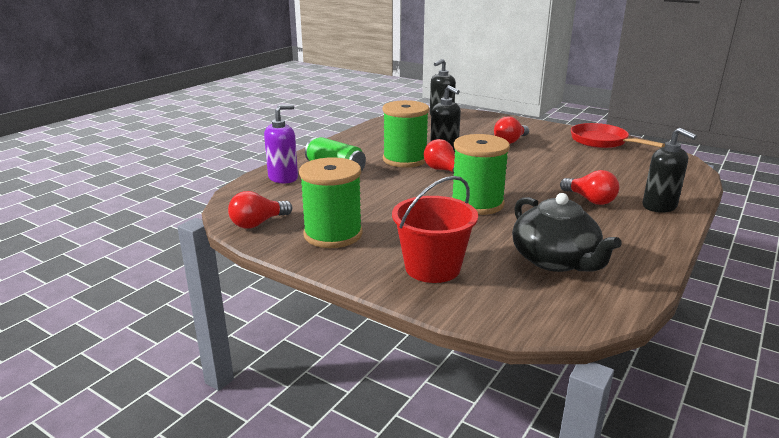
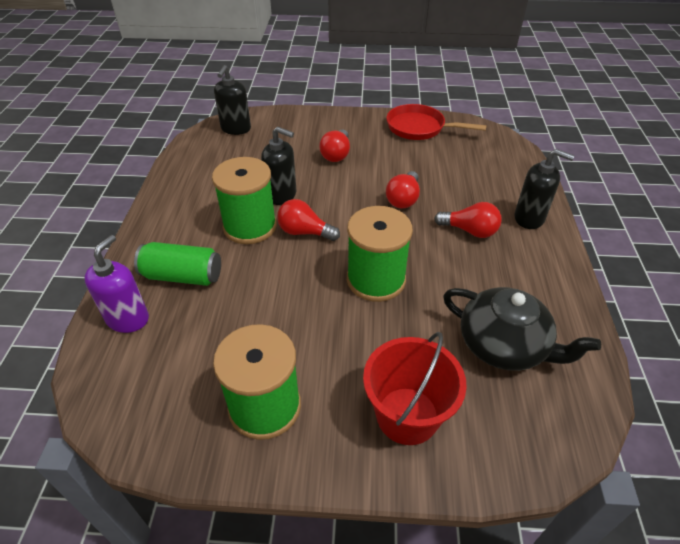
camera: 30 degrees left, 20 degrees up
(258, 223) = (159, 428): red light bulb -> red light bulb (403, 199)

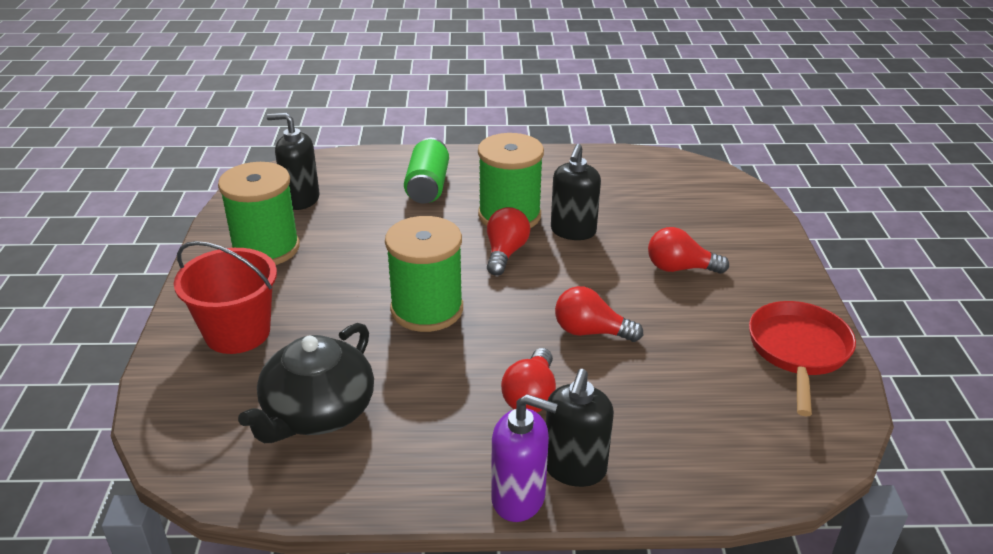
camera: 85 degrees right, 10 degrees down
(128, 318) = (373, 168): purple soap dispenser -> purple soap dispenser (519, 498)
(236, 129) = (706, 184): black soap dispenser -> black soap dispenser (301, 199)

